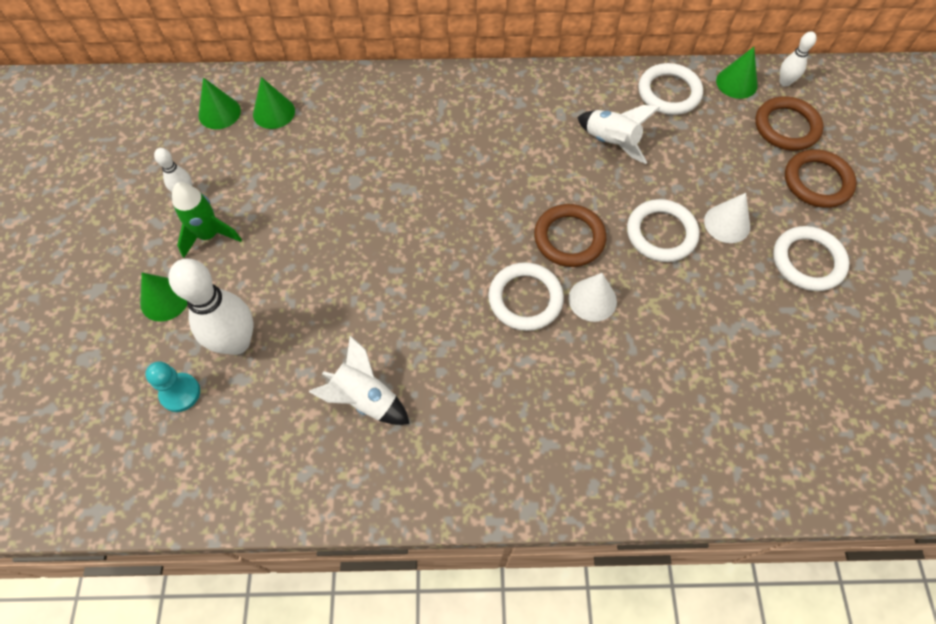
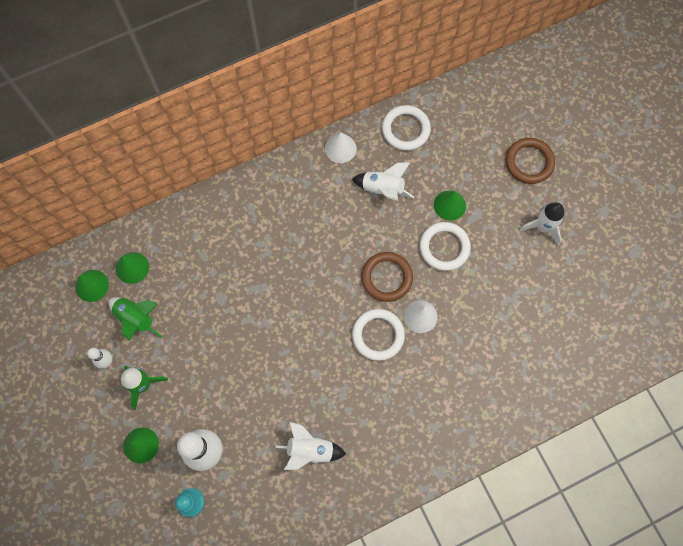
camera: 25 degrees left, 10 degrees up
(246, 164) = (136, 319): none -> green rocket
(727, 223) = (483, 221): white cone -> white cone (340, 148)
(736, 83) = (448, 101): green cone -> green cone (449, 205)
(785, 82) = (481, 86): white bowling pin -> none
(786, 127) = (494, 125): brown ring -> none
(808, 261) = (543, 227): white ring -> white rocket

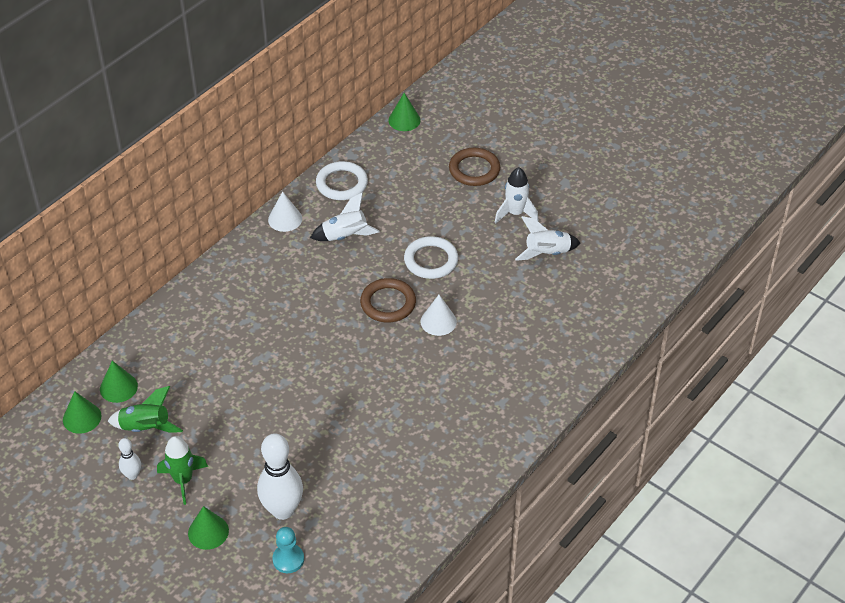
camera: 25 degrees left, 25 degrees down
(310, 450) = (389, 468): white rocket -> white rocket (547, 253)
(378, 335) = (405, 351): white ring -> none
(449, 205) = (417, 226): green cone -> green cone (404, 120)

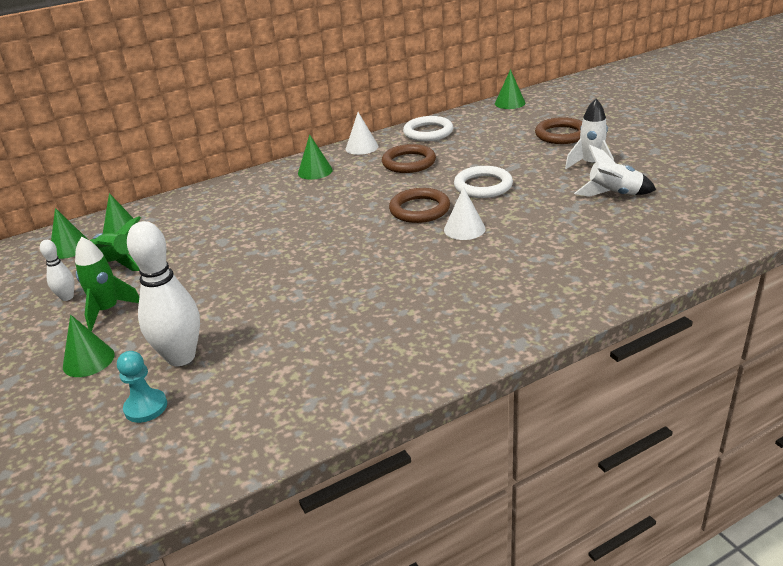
camera: 25 degrees right, 15 degrees down
(258, 265) = (315, 171): none -> green cone
(345, 236) = (409, 162): white rocket -> brown ring

